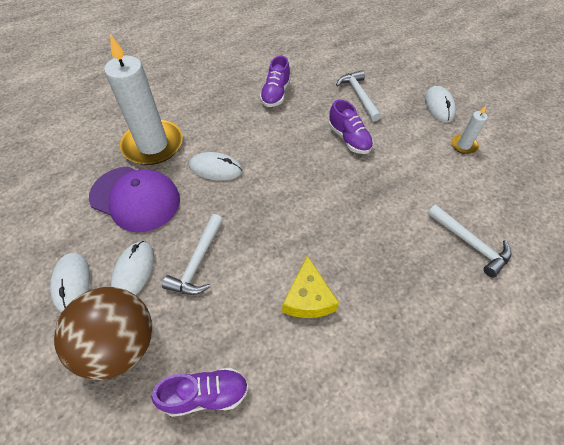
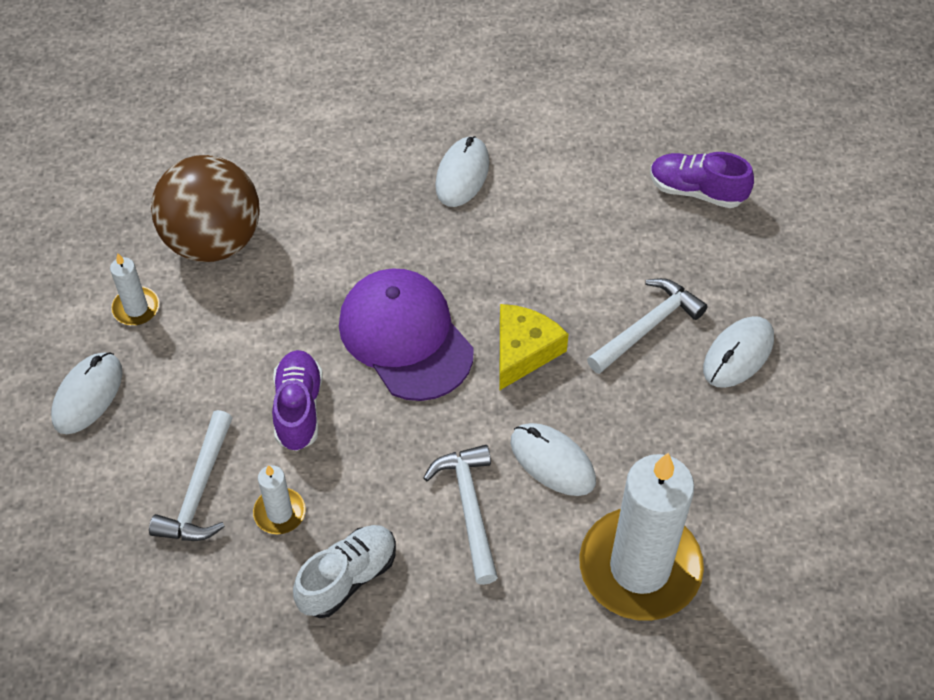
camera: 150 degrees left, 0 degrees up
(72, 283) = (826, 377): white mouse -> white mouse (462, 174)
(120, 344) = (777, 277): brown ball -> brown ball (213, 241)
(135, 198) = (704, 468): purple cap -> purple cap (405, 337)
(275, 94) = (348, 578): purple shoe -> white shoe
(308, 298) = (531, 224): yellow cheese -> yellow cheese (523, 351)
(320, 102) = (279, 513): none -> white candle
(470, 243) = (284, 187): white hammer -> white hammer (469, 508)

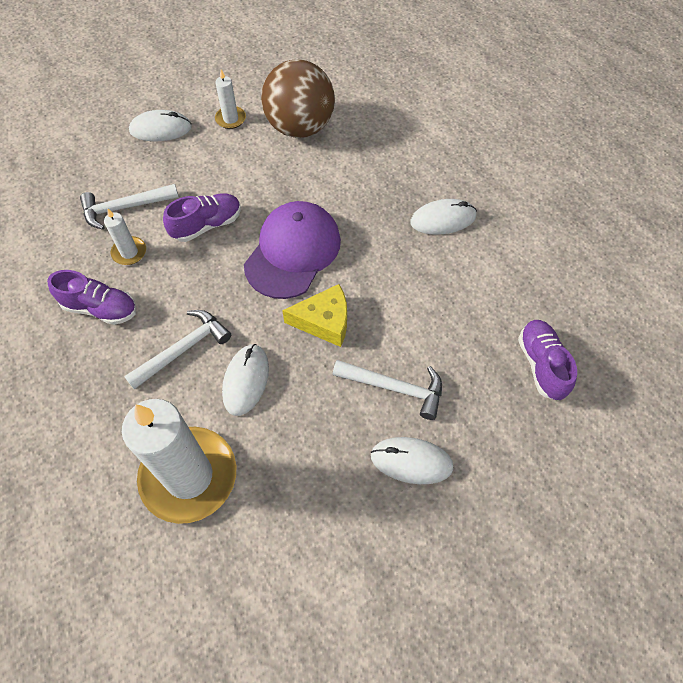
camera: 60 degrees right, 5 degrees up
(348, 578) = (100, 308): white shoe -> purple shoe

